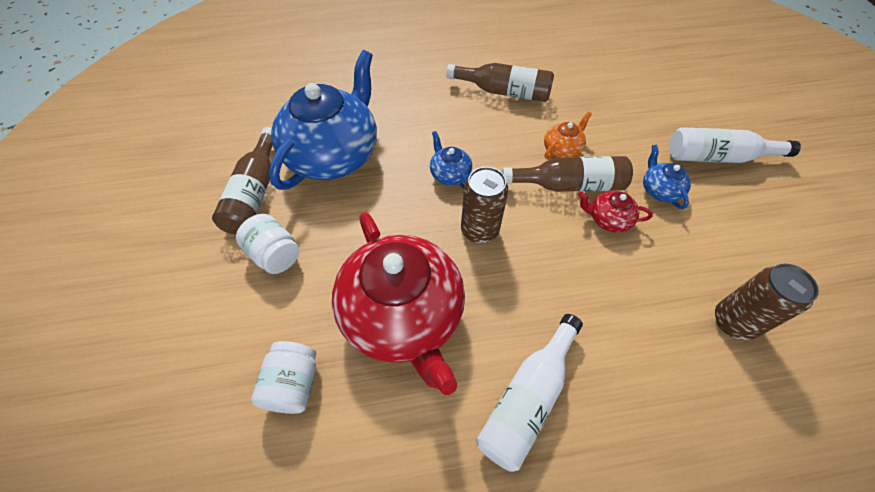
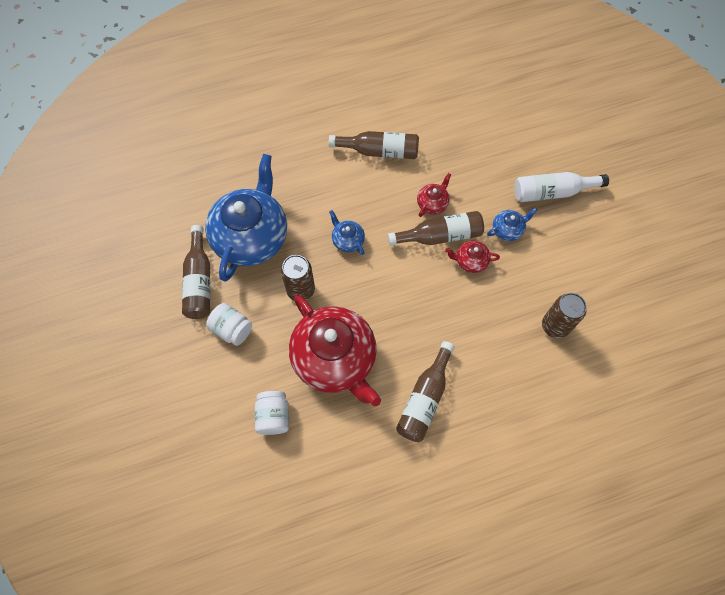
camera: 10 degrees left, 10 degrees up
(479, 230) = (377, 285): brown can -> brown can (300, 290)
(527, 398) = (424, 399): white bottle -> brown bottle
(562, 149) = (432, 203): orange teapot -> red teapot
(659, 190) = (508, 230): blue teapot -> blue teapot turned 90 degrees clockwise

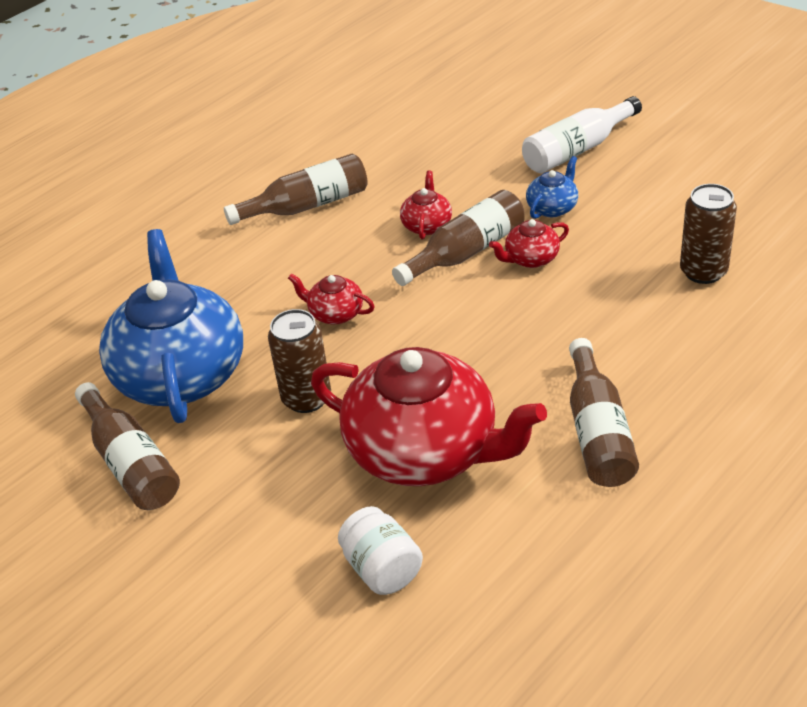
camera: 25 degrees left, 25 degrees down
(232, 329) = (230, 495): white jar -> none
(347, 240) = (335, 313): blue teapot -> red teapot

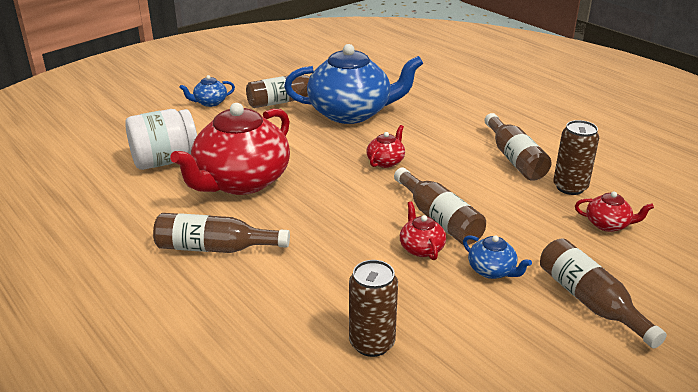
camera: 95 degrees right, 10 degrees down
(141, 579) = (210, 102): none -> blue teapot
(306, 398) = (310, 148): brown can -> brown can (570, 187)
(382, 569) = (165, 161): white jar -> white jar, size x1.54
(427, 225) = (479, 205): red teapot -> red teapot (608, 224)
(577, 149) = (590, 302): white bottle -> brown bottle

